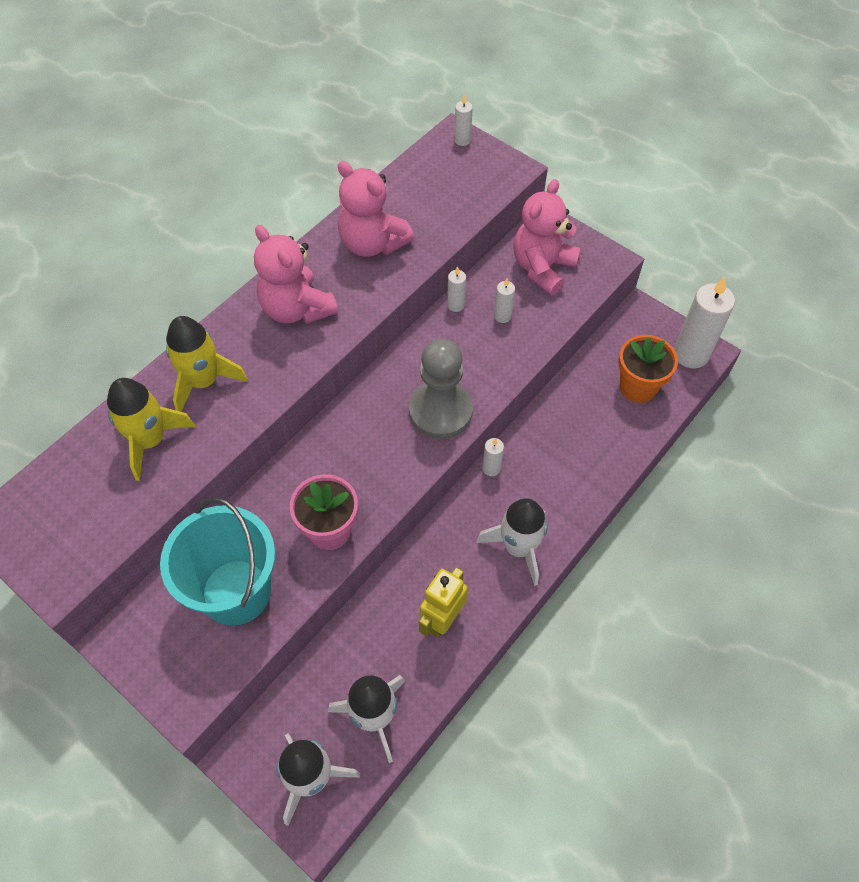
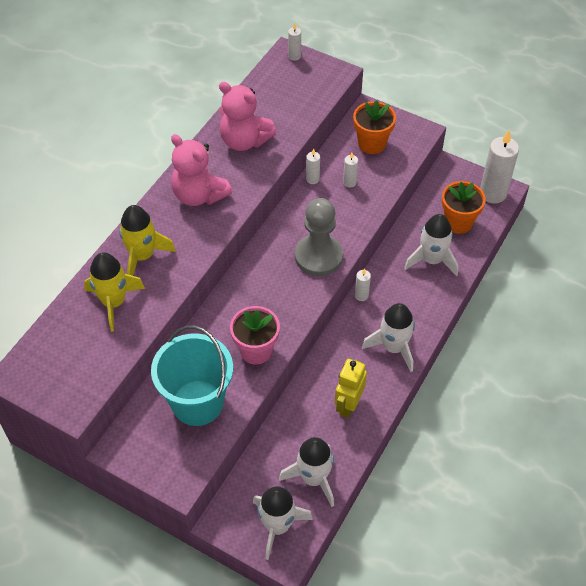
camera: 10 degrees left, 5 degrees down
(542, 268) = (372, 144): pink teddy bear -> orange flower pot
(593, 433) = (431, 260): none -> white rocket

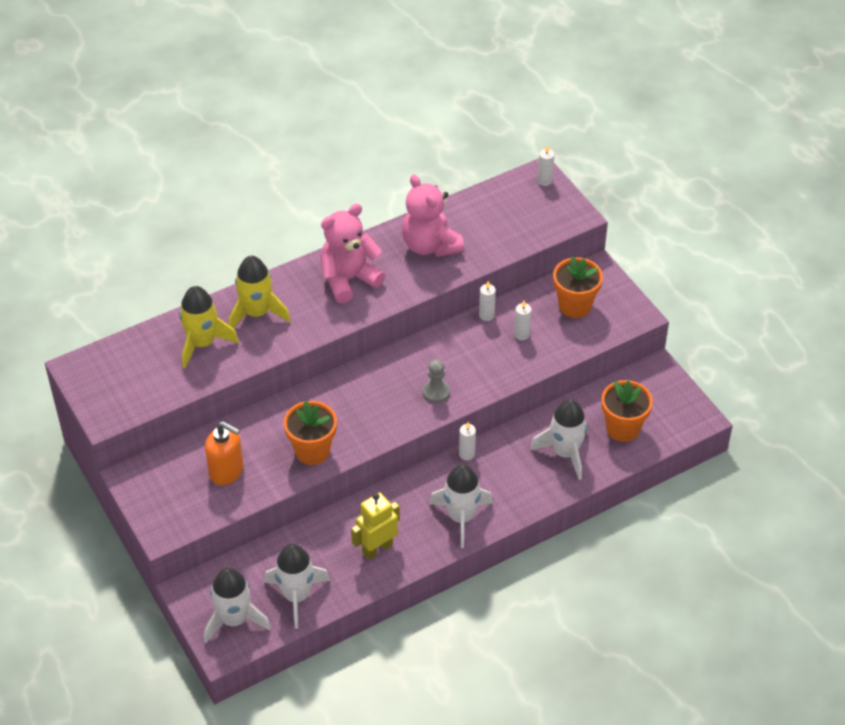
camera: 30 degrees right, 5 degrees down
(197, 402) = (227, 471): turquoise bucket -> orange soap dispenser
(199, 195) = (349, 279): pink teddy bear -> pink teddy bear turned 75 degrees clockwise
(256, 350) = (312, 451): pink flower pot -> orange flower pot
(318, 256) = (436, 392): grey pawn -> grey pawn, size x0.51
(493, 193) = (684, 416): white candle -> none

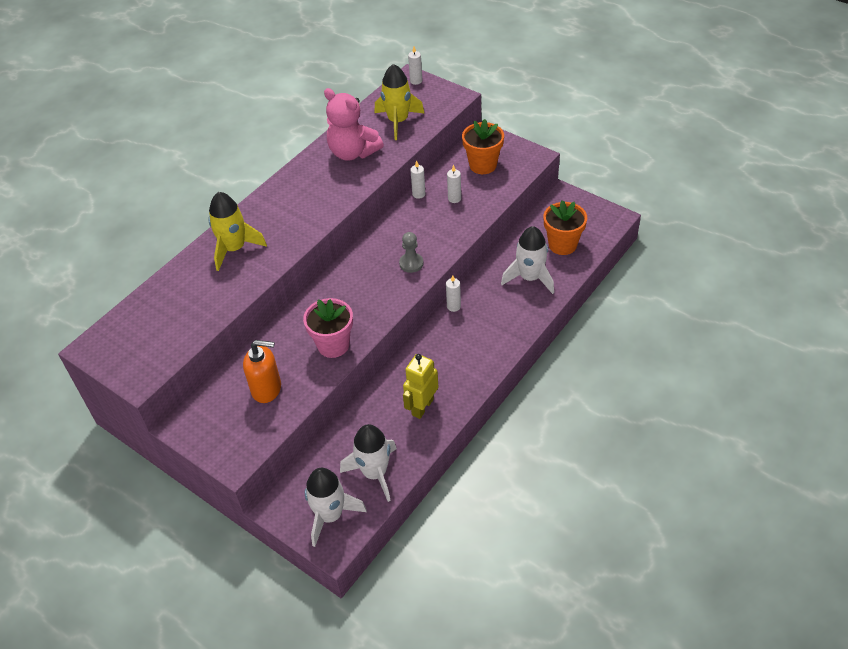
camera: 20 degrees left, 0 degrees up
(202, 343) = (198, 288): yellow rocket -> yellow rocket (398, 121)
(312, 451) = (333, 345): orange flower pot -> pink flower pot
(349, 279) = (300, 198): pink teddy bear -> none
(461, 517) = (477, 356): white rocket -> none

